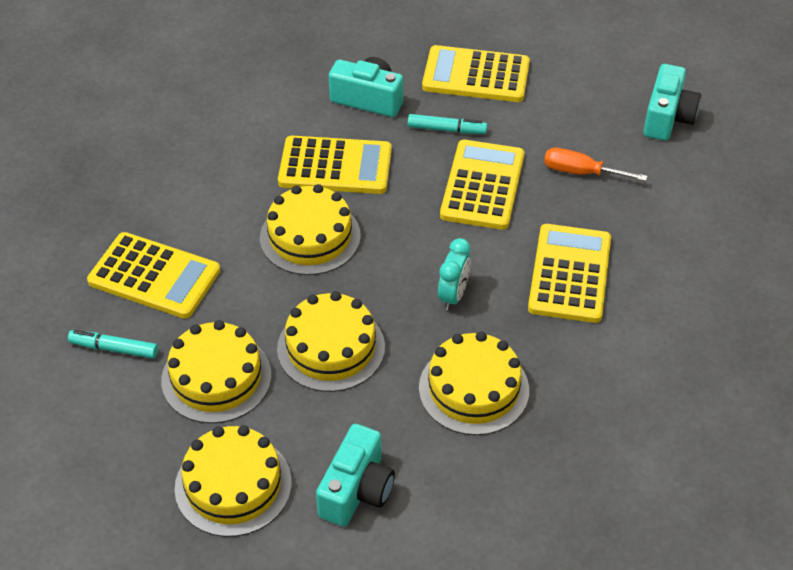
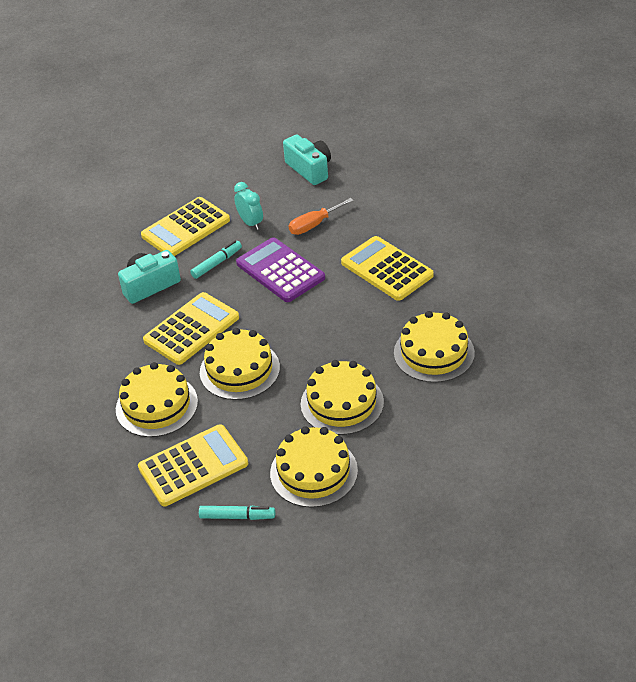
camera: 50 degrees left, 5 degrees down
(114, 349) = (237, 516): turquoise marker -> turquoise marker turned 135 degrees counterclockwise
(233, 485) = (409, 502): yellow cake -> yellow cake (156, 405)
(356, 490) = (463, 443): turquoise camera -> none
(453, 295) = (354, 327): turquoise clock -> turquoise clock (250, 223)
(482, 185) = (280, 271): yellow calculator -> purple calculator

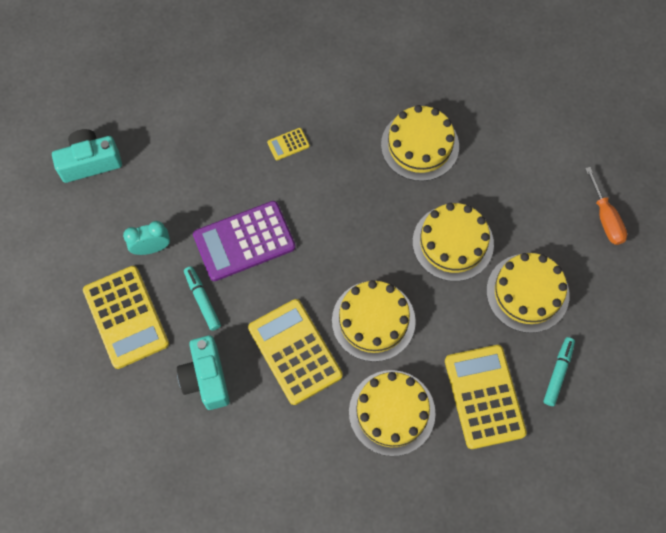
camera: 75 degrees left, 25 degrees up
(314, 225) = (187, 187): orange screwdriver -> orange screwdriver (605, 218)
(386, 269) = (288, 144): yellow calculator -> yellow calculator, size x0.43

